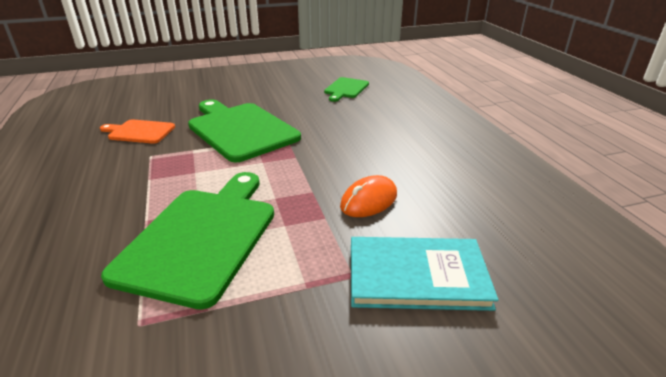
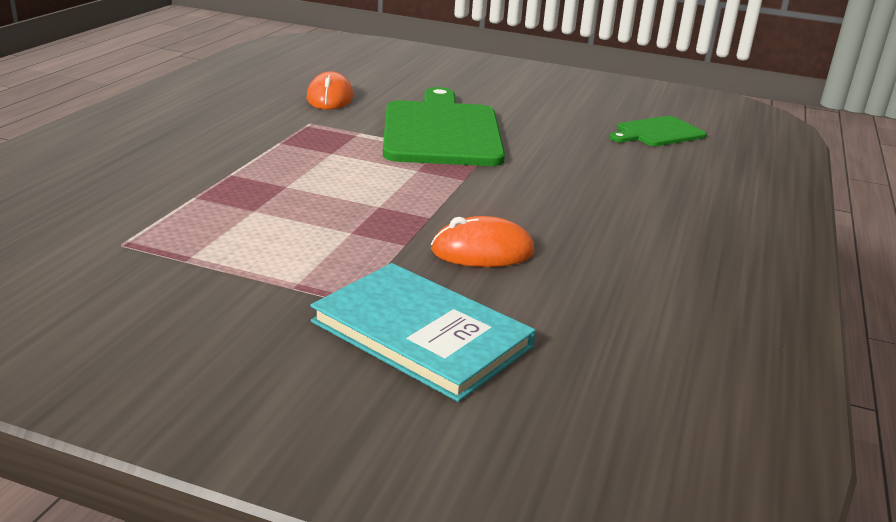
camera: 35 degrees right, 5 degrees down
(139, 132) = (330, 98): orange cutting board -> orange mouse
(201, 237) = (257, 207): green cutting board -> none

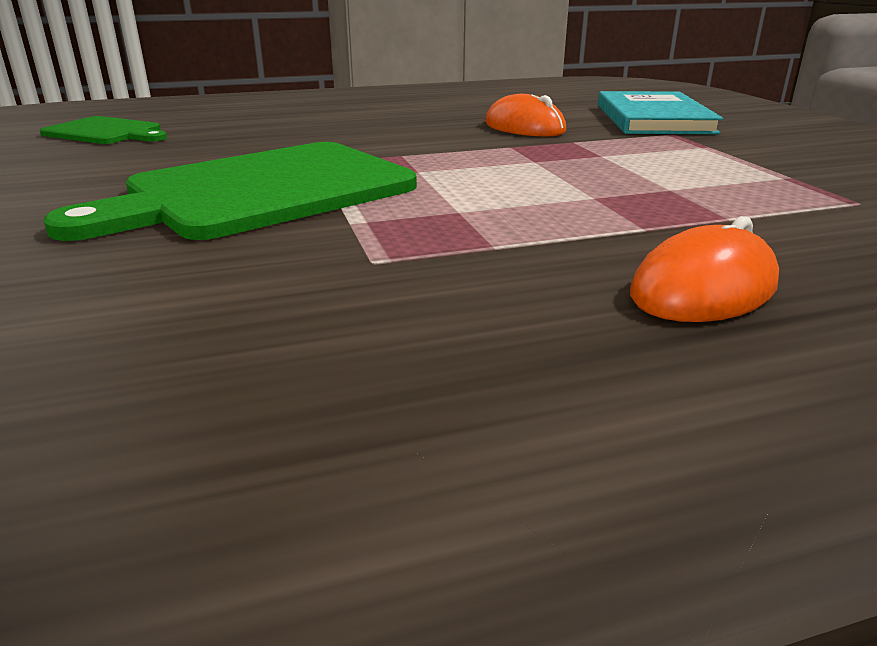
camera: 125 degrees left, 0 degrees up
(330, 98) = (195, 299): orange mouse -> orange mouse (703, 289)

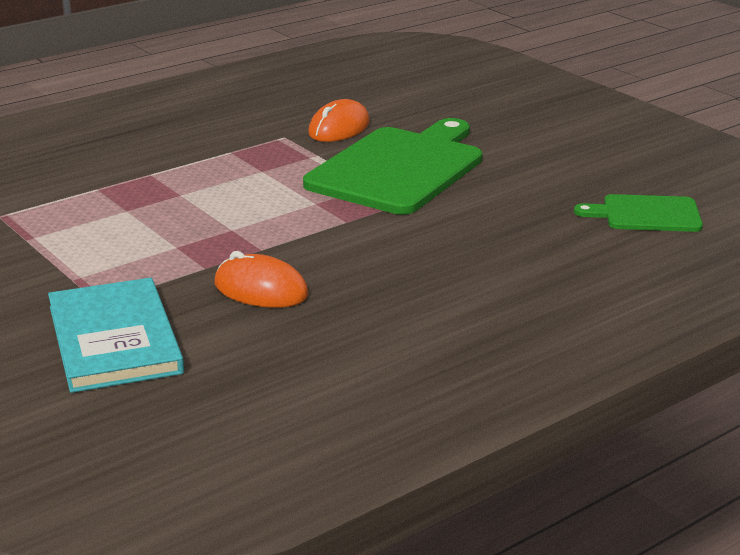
camera: 160 degrees right, 0 degrees up
(703, 289) = (128, 145): orange mouse -> orange mouse (339, 128)

